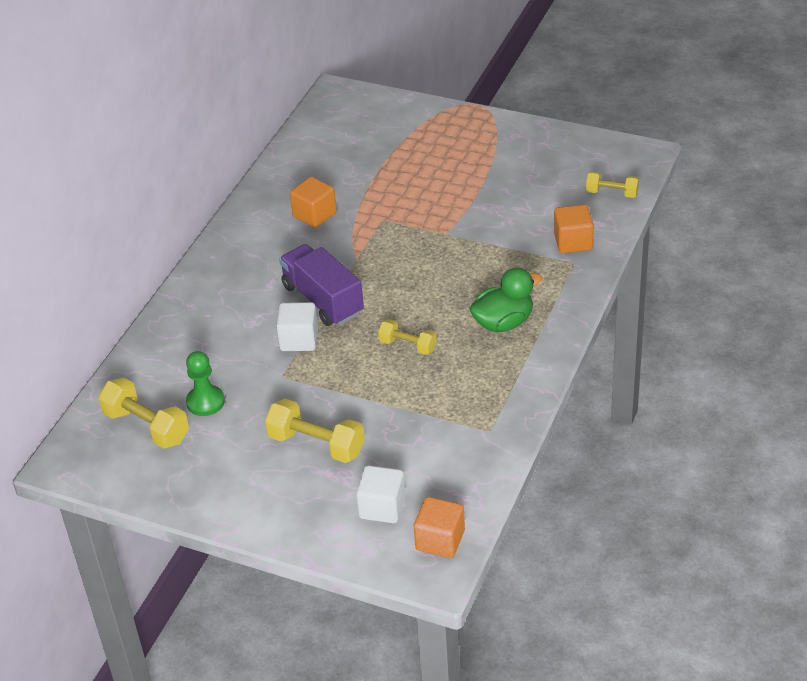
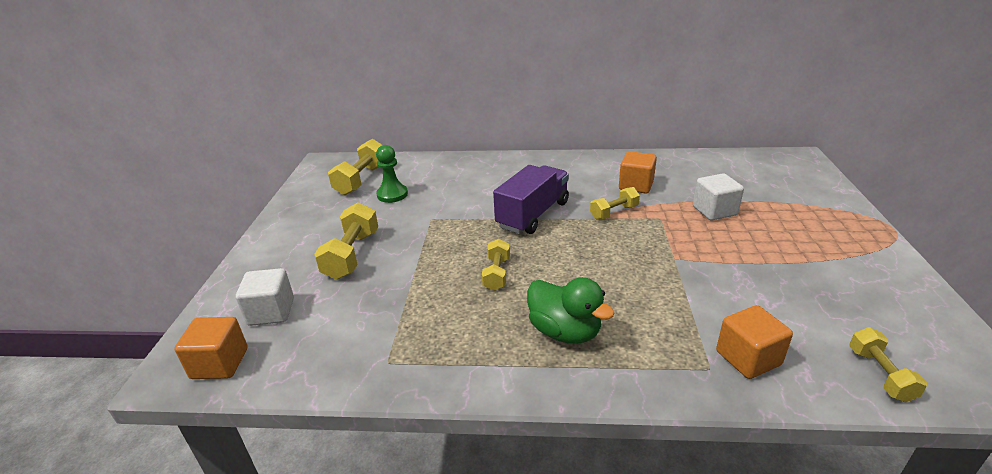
camera: 70 degrees right, 10 degrees down
(299, 339) = (478, 216): white cube -> white cube (714, 211)
(354, 245) = (614, 212): none -> yellow dumbbell

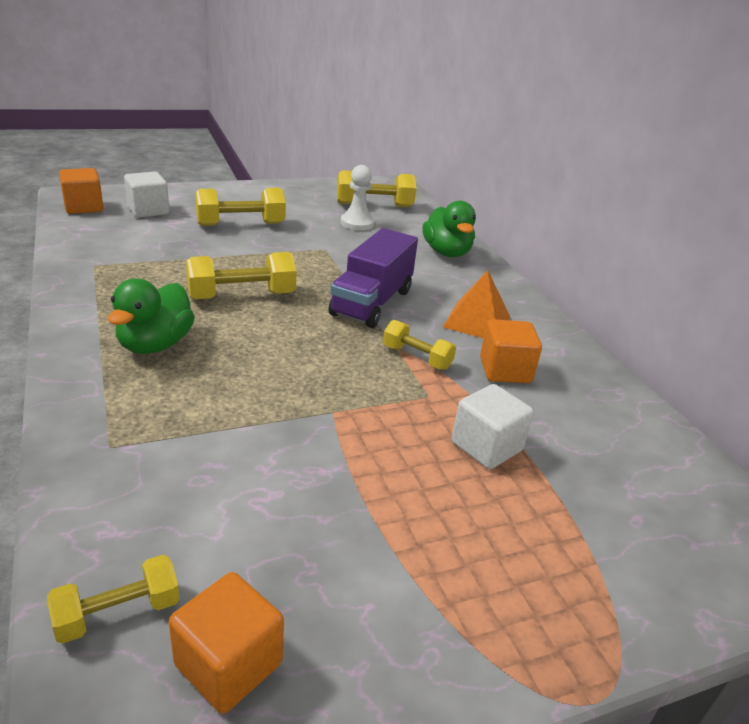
camera: 60 degrees right, 0 degrees up
(392, 194) = (357, 223): green pawn -> white pawn
(469, 168) = (446, 252): none -> green duck
(497, 274) = (241, 296): yellow dumbbell -> yellow dumbbell, size x1.62
(533, 214) = (371, 302): purple truck -> purple truck turned 105 degrees clockwise
(574, 180) = (477, 321): none -> orange pyramid
(748, 358) = (133, 478): orange cube -> orange cube (228, 664)

